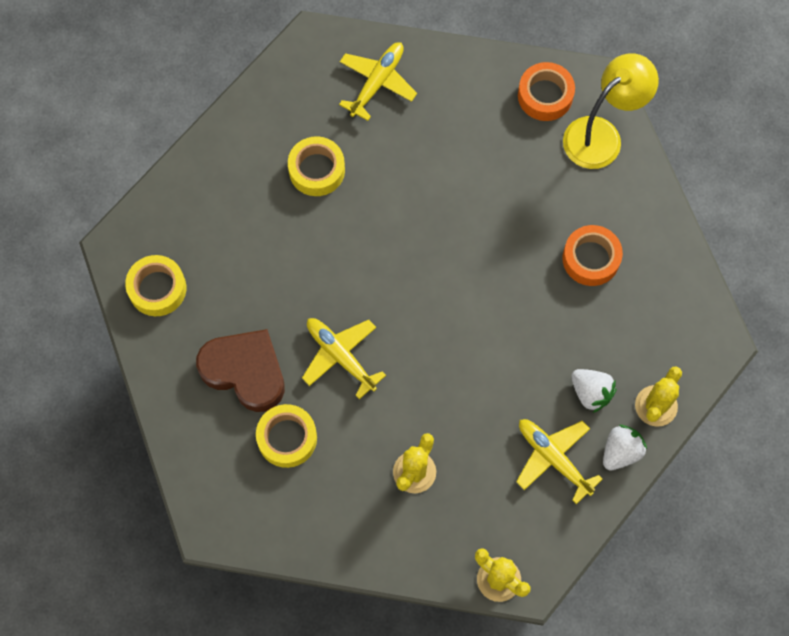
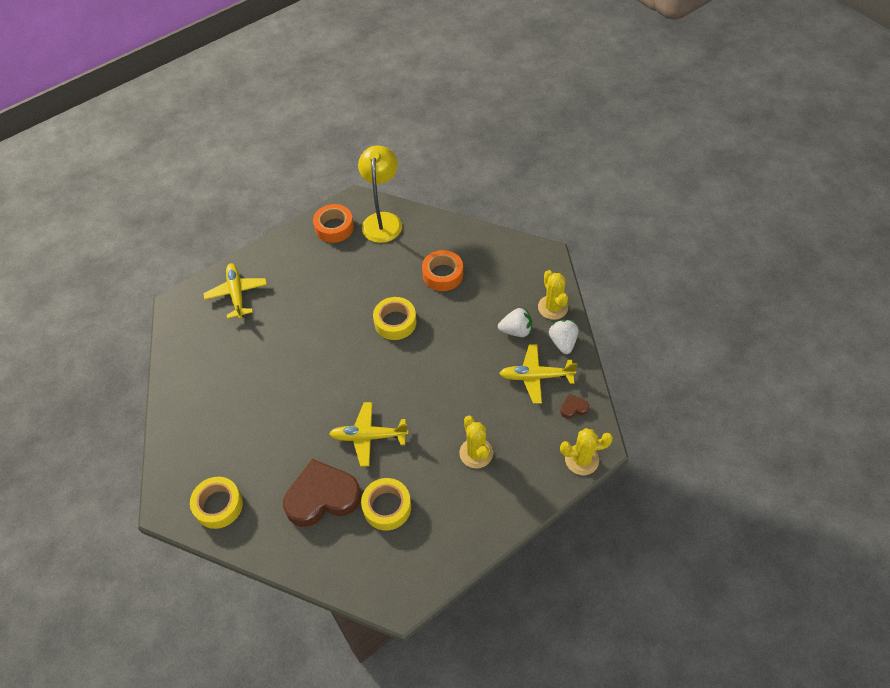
camera: 45 degrees left, 15 degrees down
(317, 170) = (249, 361): yellow tape -> yellow tape (395, 322)
(550, 525) = (573, 408): none -> brown heart

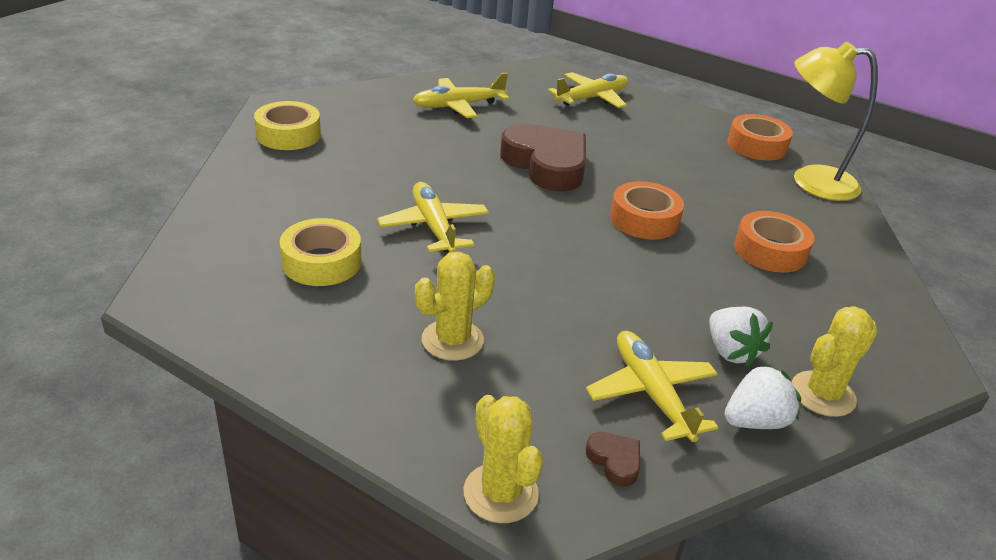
camera: 65 degrees right, 20 degrees down
(216, 382) = (459, 106): none -> yellow plane
(322, 497) = (322, 204): brown heart -> brown heart (546, 164)
(383, 220) = (811, 181): yellow lamp -> yellow lamp turned 150 degrees counterclockwise
(395, 322) = (644, 219): yellow tape -> orange tape

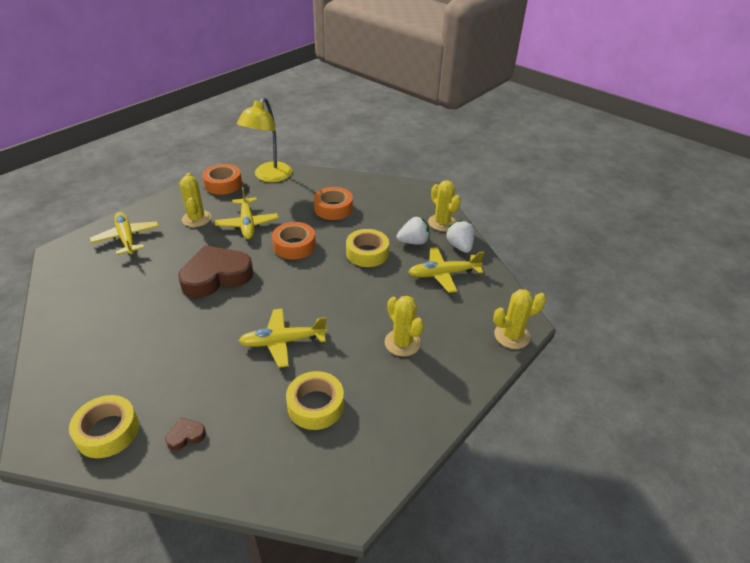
camera: 80 degrees left, 5 degrees up
(459, 106) = (104, 311): yellow plane -> yellow plane (247, 223)
(614, 461) = (488, 294): brown heart -> brown heart (186, 436)
(659, 136) = (196, 219): none -> yellow cactus
(665, 294) = (367, 253): none -> yellow tape

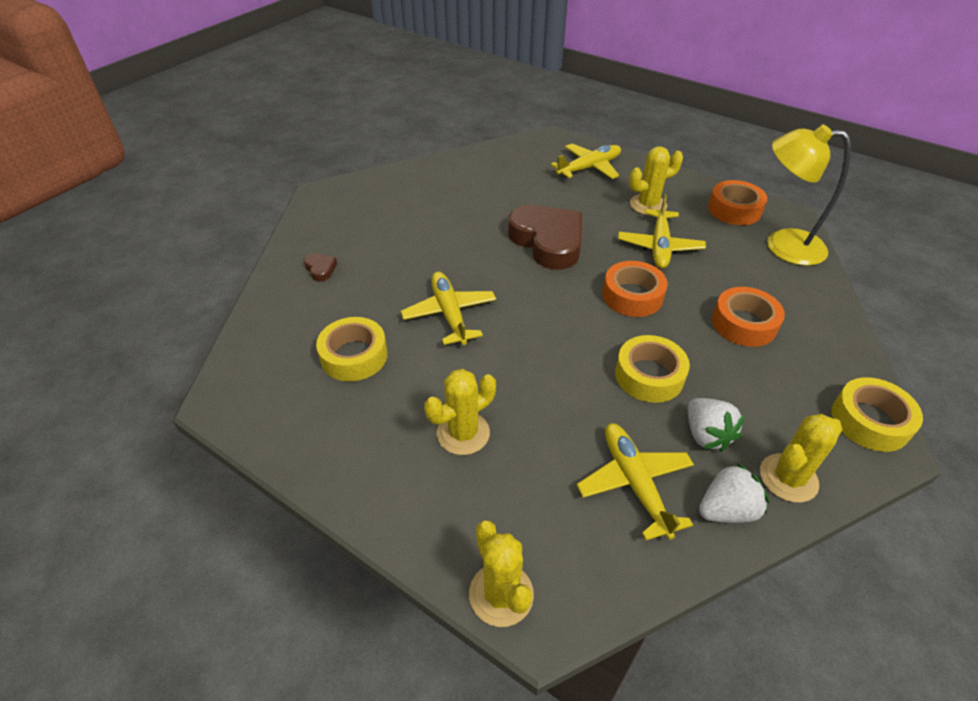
camera: 85 degrees right, 5 degrees up
(107, 431) = (329, 224): yellow tape -> yellow tape (870, 421)
(247, 223) = (659, 246): yellow plane -> yellow plane turned 60 degrees counterclockwise

